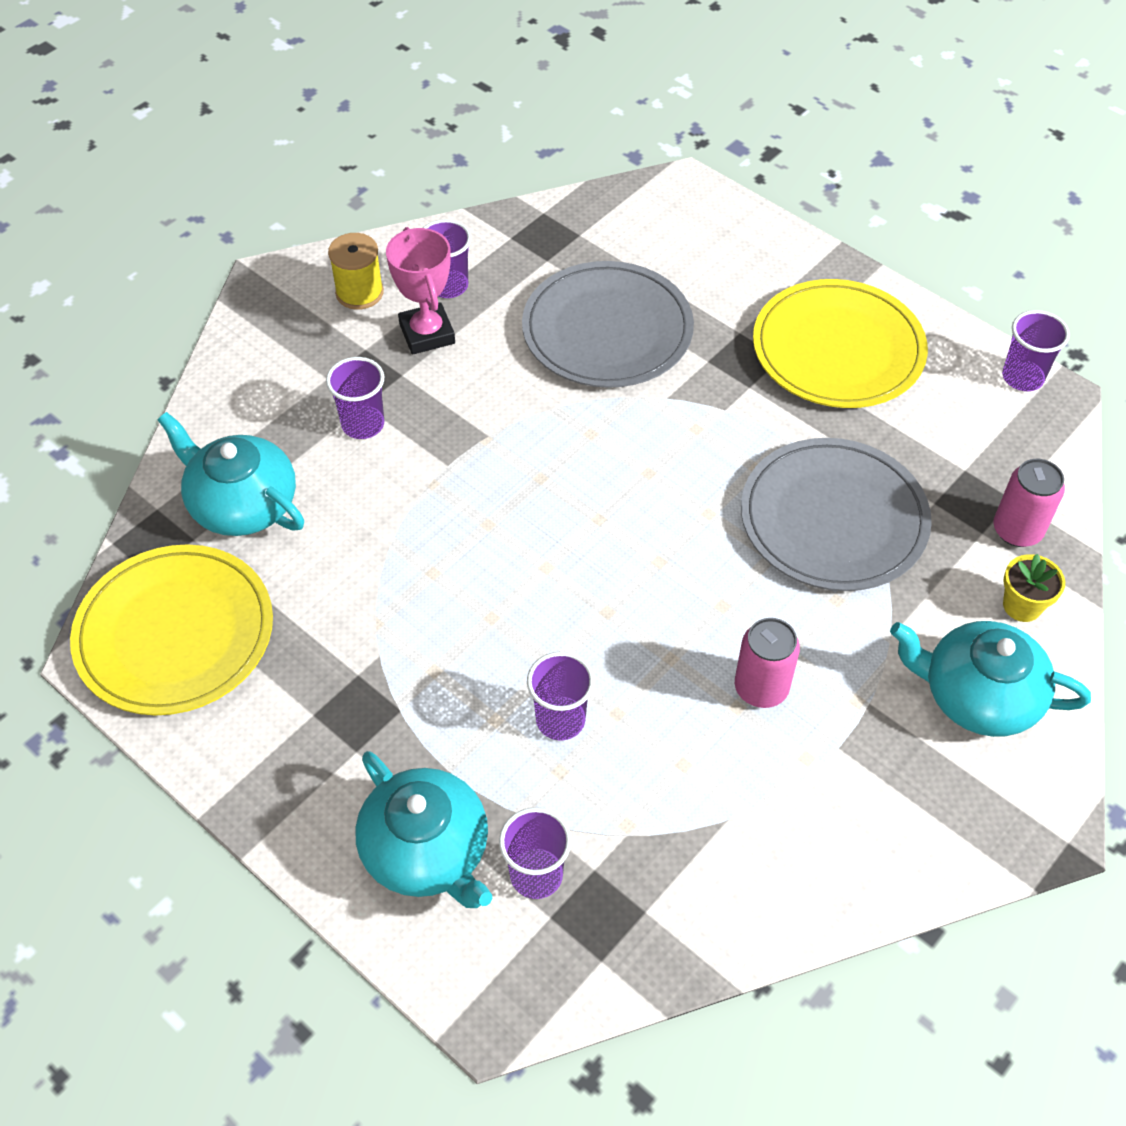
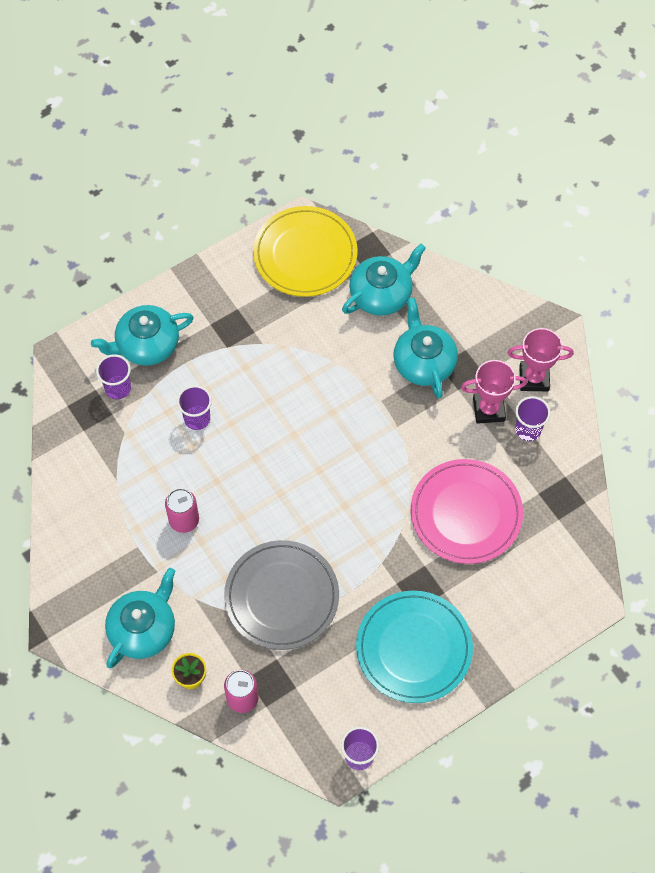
camera: 105 degrees right, 10 degrees up
(359, 293) = (534, 378): yellow spool -> pink trophy
(363, 424) = (423, 362): purple cup -> turquoise teapot
(607, 330) = (466, 513): grey plate -> pink plate
(838, 349) = (414, 648): yellow plate -> turquoise plate

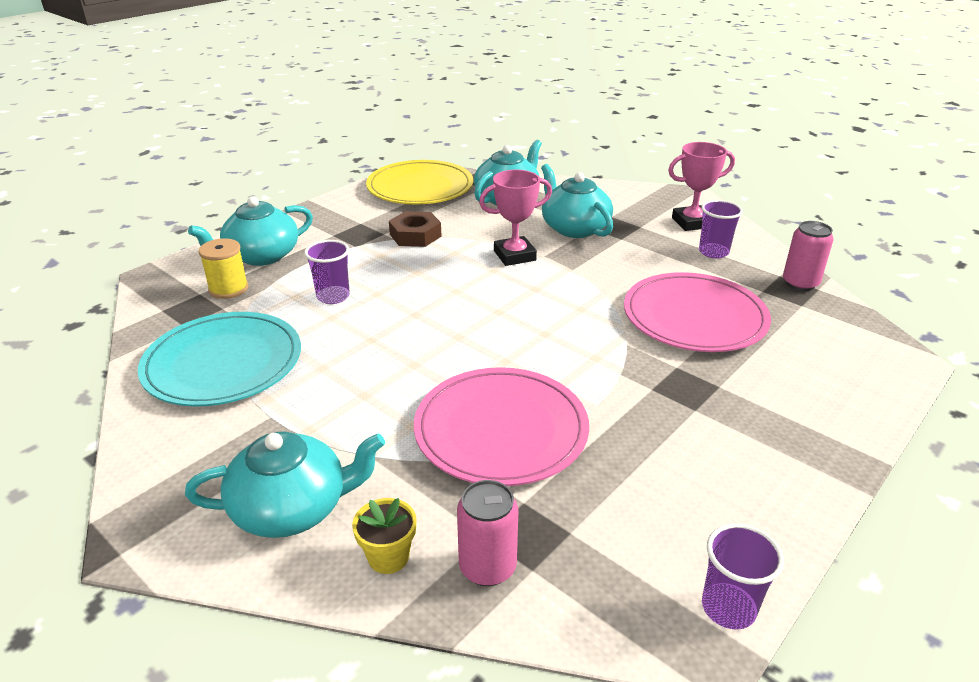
camera: 15 degrees left, 30 degrees down
(118, 388) = (228, 289): purple cup -> yellow spool
(143, 629) = (292, 508): turquoise teapot -> turquoise teapot turned 60 degrees clockwise
(184, 520) = (335, 380): pink can -> pink can (800, 283)
(281, 342) = (415, 235): none -> brown nut
(281, 596) = (501, 430): grey plate -> pink plate
(414, 648) = (720, 448): turquoise plate -> turquoise plate (223, 363)
(488, 409) = (662, 246): pink trophy -> pink trophy (514, 256)

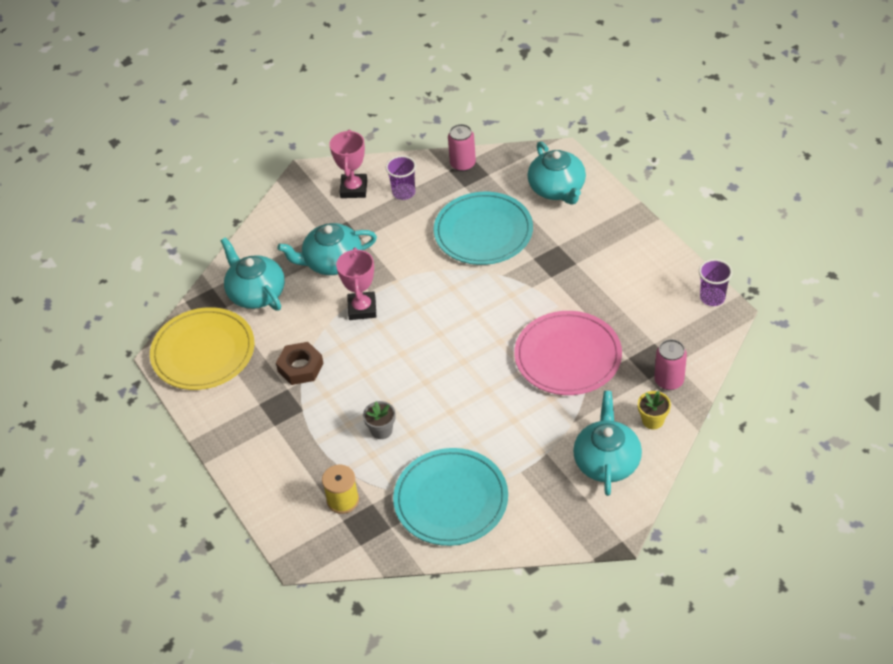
camera: 70 degrees left, 15 degrees up
(261, 256) = (294, 478): turquoise teapot -> turquoise teapot (557, 189)
(333, 296) = (381, 430): purple cup -> grey flower pot
(694, 317) = (483, 232): pink plate -> turquoise plate

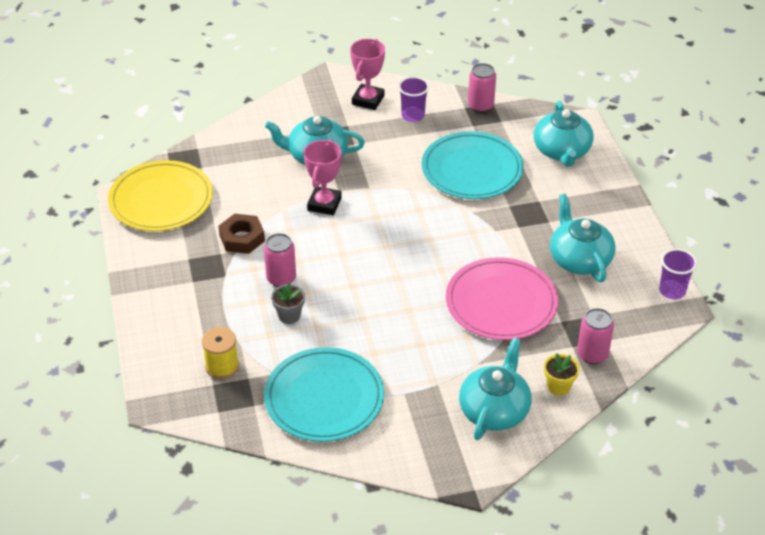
camera: 15 degrees right, 5 degrees down
(256, 293) = (234, 163): turquoise teapot -> turquoise teapot (579, 259)
(357, 396) = (281, 278): none -> pink can

